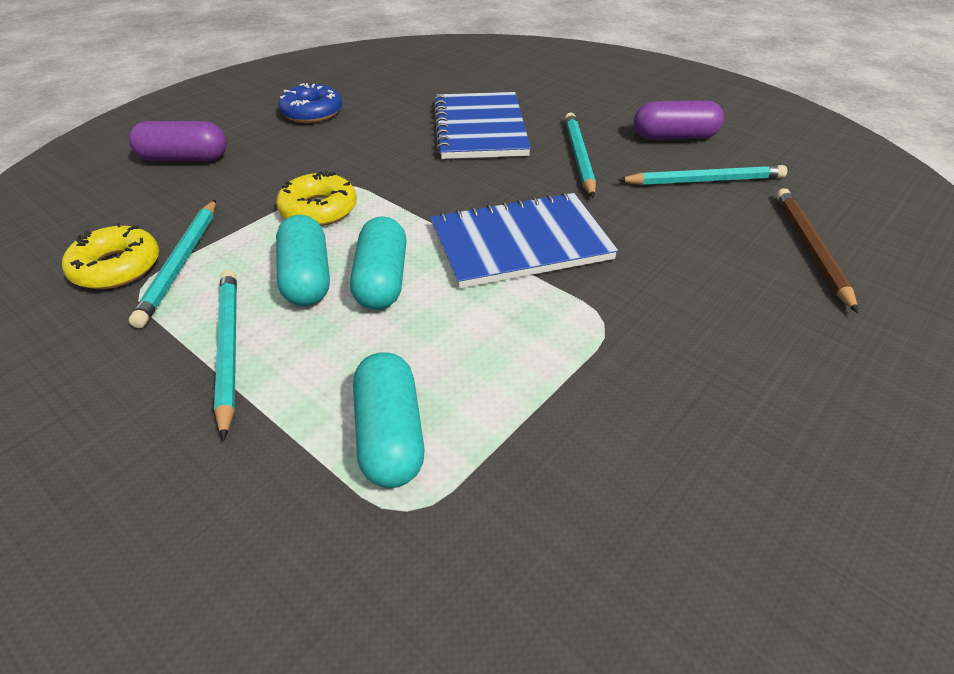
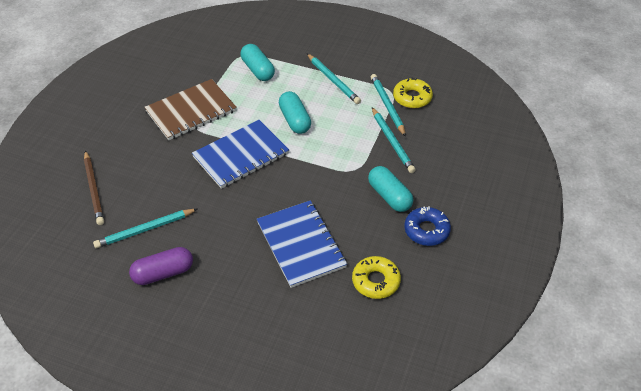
camera: 160 degrees right, 5 degrees up
(184, 158) = (459, 165): purple capsule -> none
(306, 278) = (327, 113): turquoise capsule -> turquoise capsule (389, 196)
(319, 209) = (352, 150): yellow donut -> yellow donut (376, 281)
(579, 157) = (226, 232): turquoise pencil -> turquoise pencil (392, 142)
(605, 357) = (191, 111): none -> brown notebook

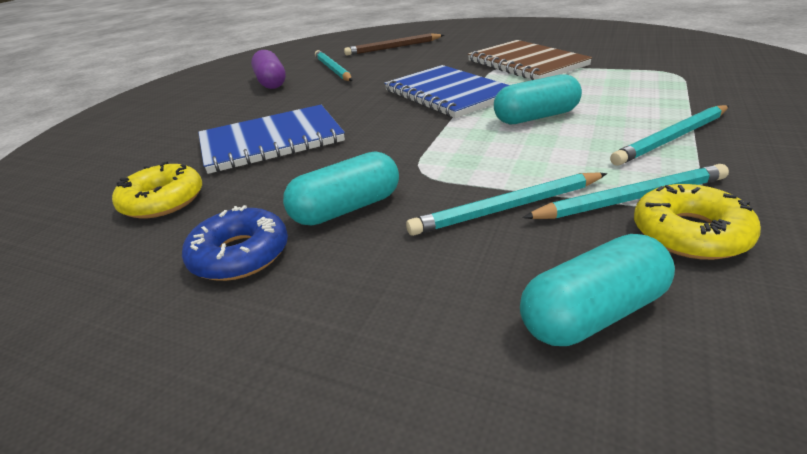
camera: 95 degrees right, 15 degrees down
(258, 70) = (646, 84): turquoise capsule -> turquoise capsule (593, 313)

